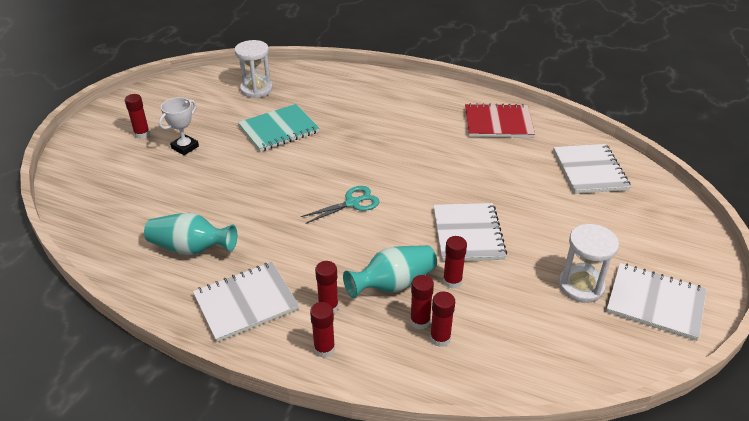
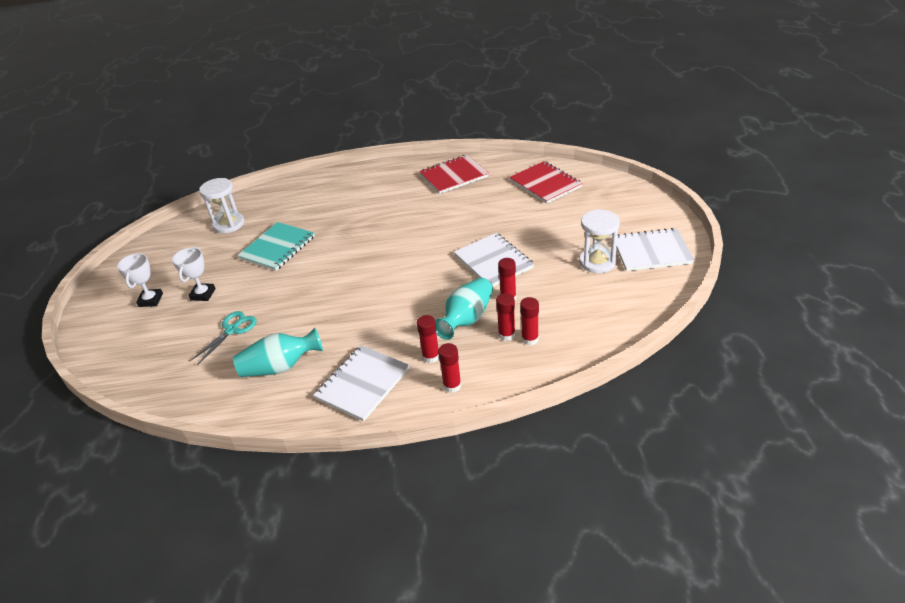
camera: 25 degrees left, 0 degrees up
(142, 134) = (151, 300): red glue stick -> white trophy
(352, 203) = (387, 277): turquoise scissors -> turquoise scissors (232, 330)
(590, 170) = (545, 184): white notebook -> red notebook

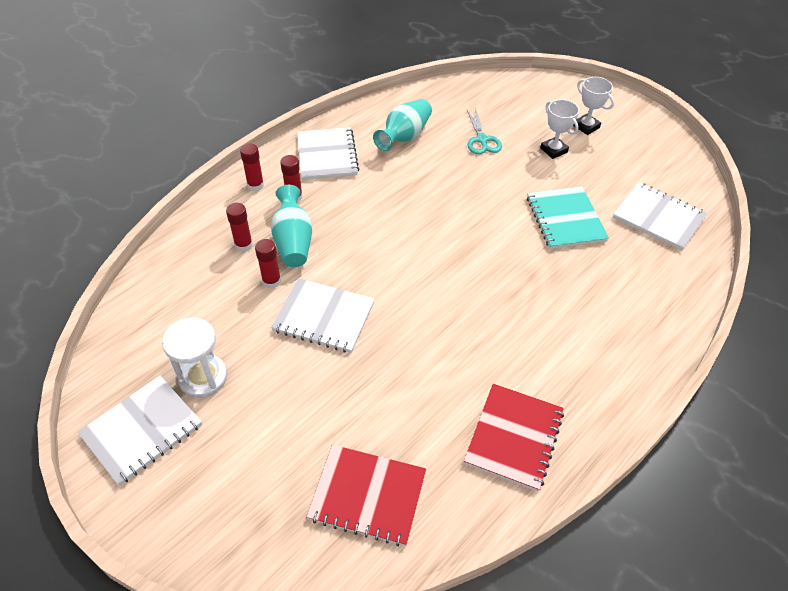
camera: 135 degrees right, 10 degrees up
(229, 224) = (658, 217): white hourglass -> white notebook
(530, 339) = (219, 251): red glue stick -> none

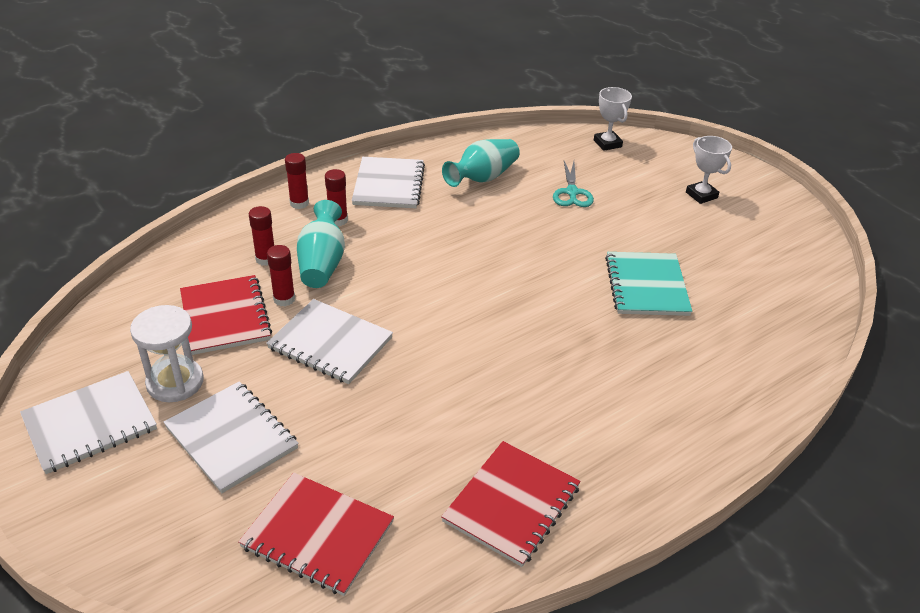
camera: 10 degrees right, 10 degrees down
(226, 306) = (225, 316): none -> red notebook
(553, 150) = (654, 214): white trophy -> white trophy (607, 143)
(658, 217) = (762, 300): white notebook -> white notebook (231, 438)

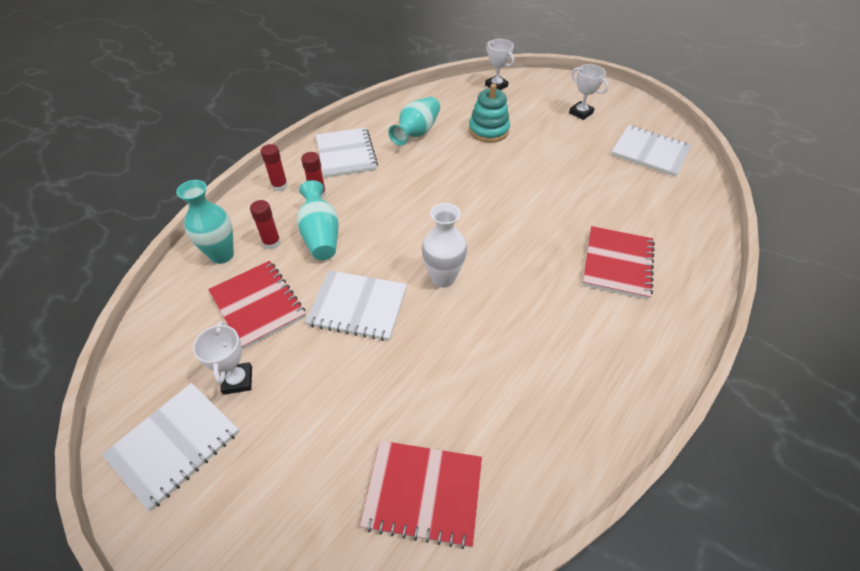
camera: 15 degrees left, 10 degrees up
(175, 382) = (238, 380): white hourglass -> white trophy
(208, 259) = (222, 255): none -> turquoise vase
(231, 438) = (310, 420): white notebook -> white notebook (650, 152)
(284, 299) = (302, 276): red glue stick -> none
(439, 337) = (443, 278): none -> white vase
(512, 504) = (566, 413): red notebook -> red notebook (617, 263)
(572, 192) = (488, 130): turquoise scissors -> turquoise stacking toy
(646, 286) = (577, 195): turquoise notebook -> none

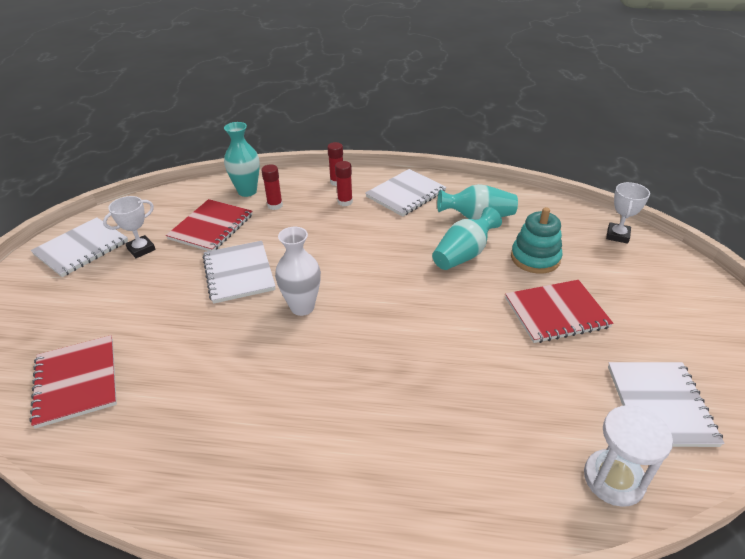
camera: 60 degrees right, 10 degrees down
(174, 445) = (81, 248): white notebook -> white notebook turned 60 degrees counterclockwise
(321, 235) = (300, 223): turquoise vase -> turquoise vase (463, 254)
(581, 113) = (658, 315): white trophy -> none
(617, 263) = (420, 431): red notebook -> red notebook (556, 313)
(692, 198) = (613, 479): none -> white hourglass

